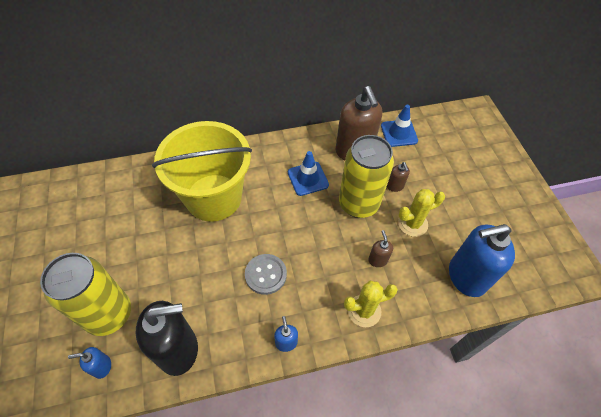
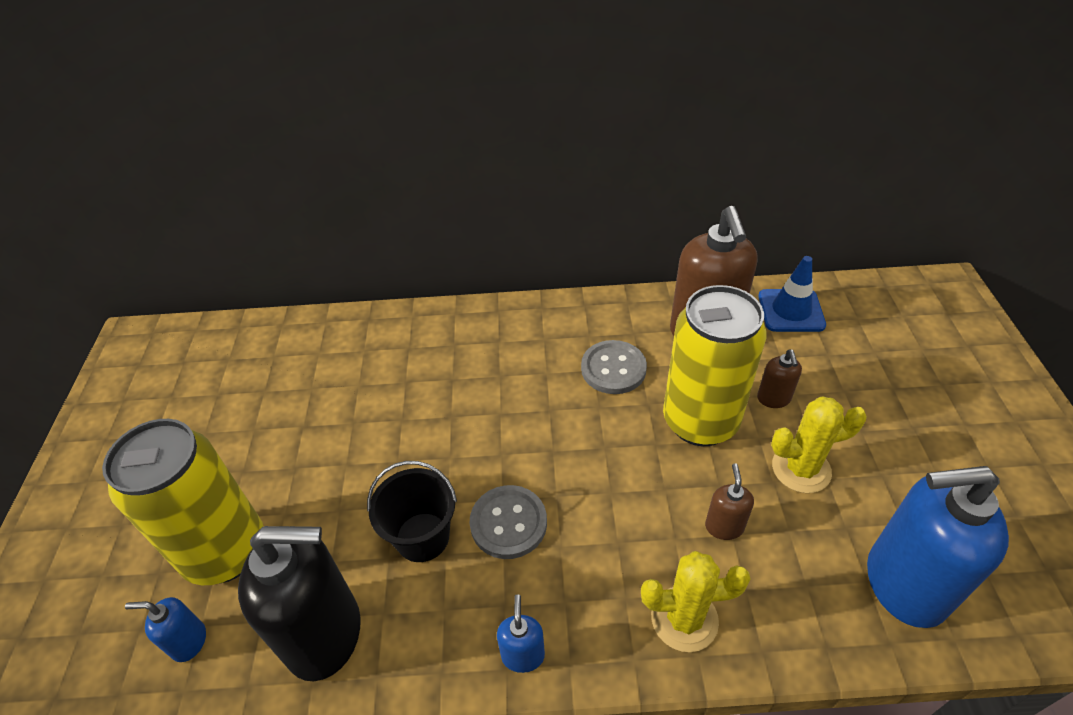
camera: 15 degrees right, 10 degrees down
(213, 197) = (445, 381): yellow bucket -> none
(220, 289) = (422, 537): none -> black bucket
(308, 178) = (613, 369): blue traffic cone -> grey button

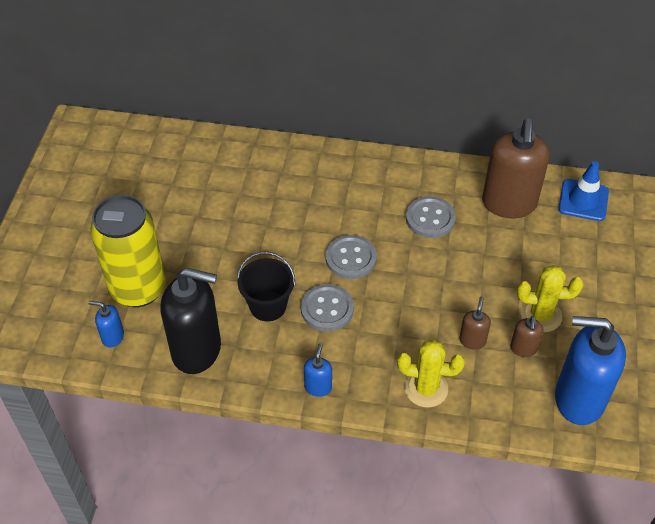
camera: 10 degrees right, 5 degrees up
(524, 442) = (351, 258): none -> grey button
(700, 421) = (481, 269): yellow can -> none
(773, 399) = (541, 264): brown soap dispenser -> brown soap dispenser (523, 349)

